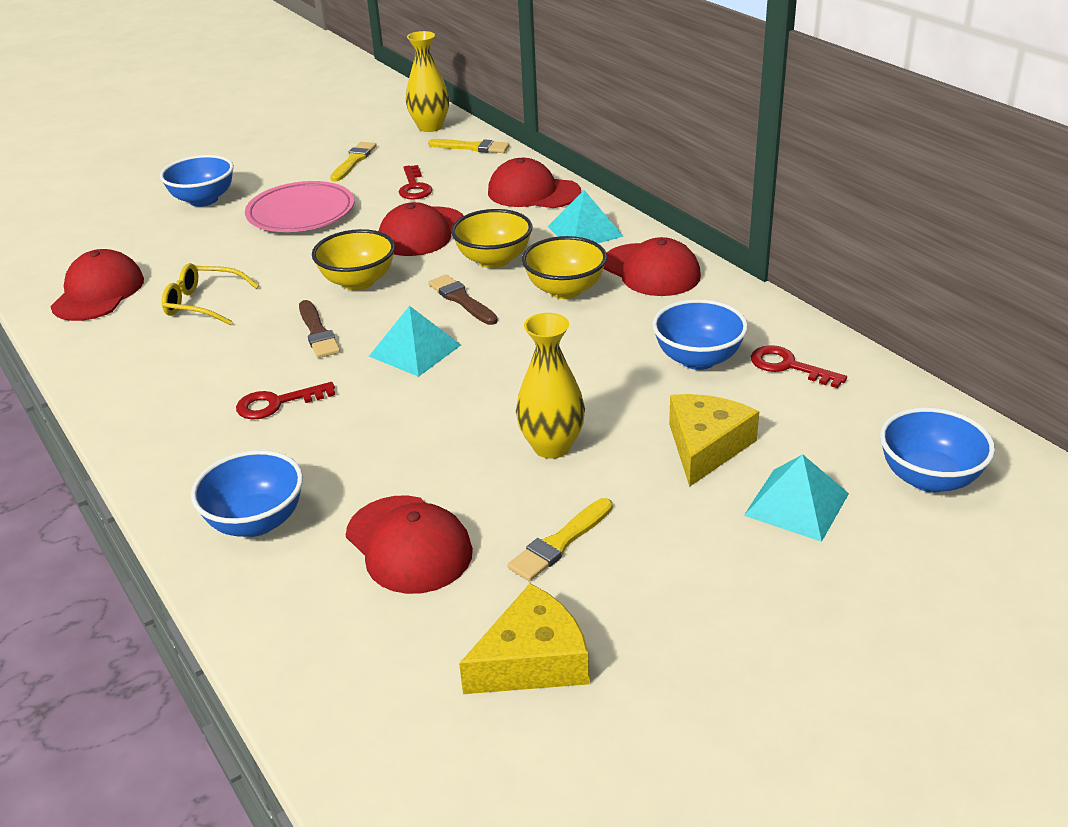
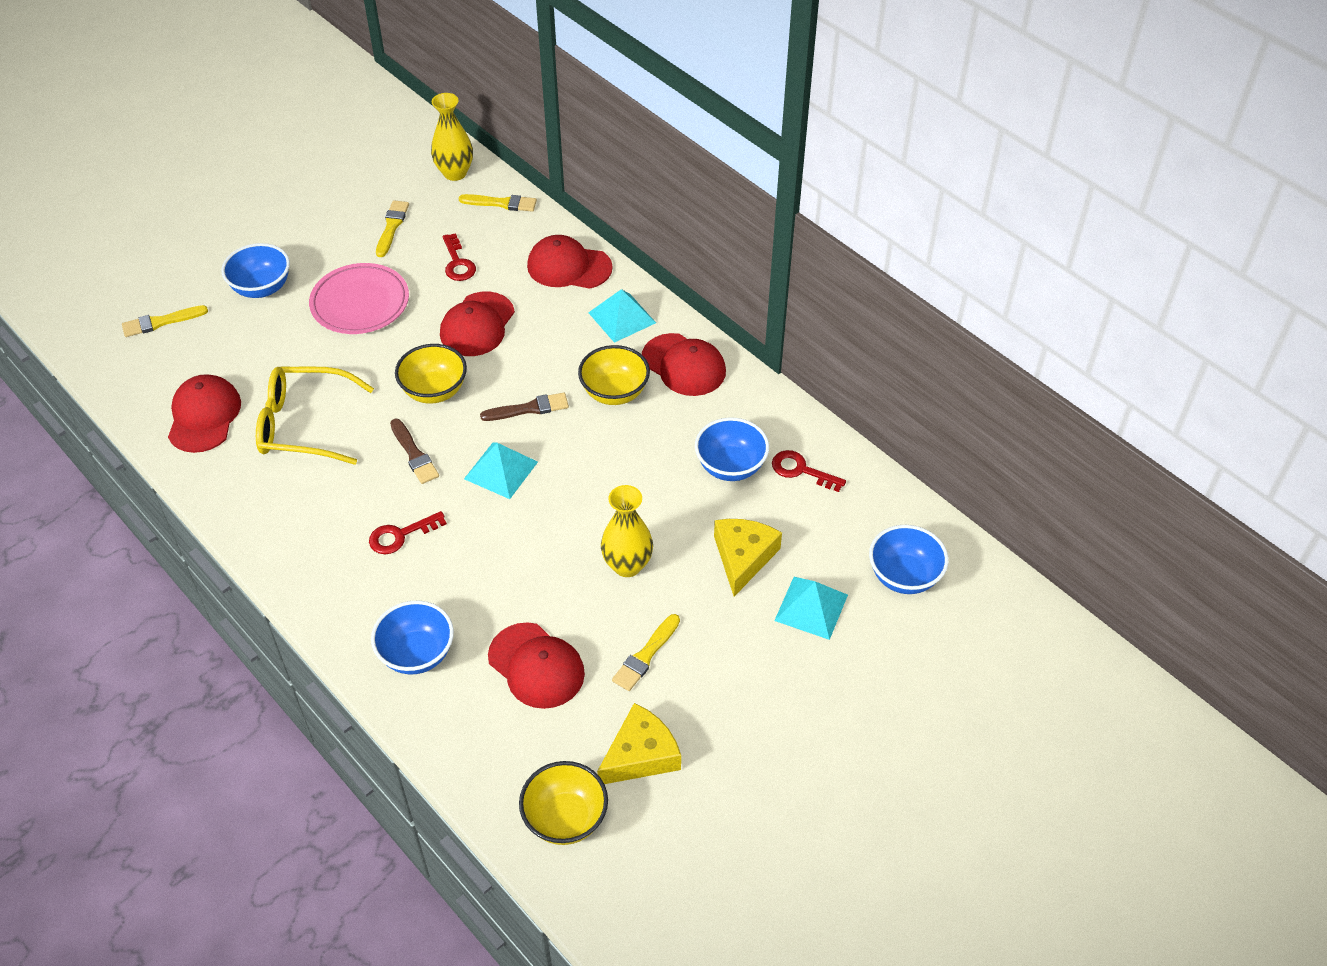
camera: 10 degrees left, 15 degrees up
(89, 221) = (161, 322): none -> yellow brush
(203, 303) = (304, 425): yellow glasses -> yellow glasses, size x1.59
(462, 300) = (529, 409): brown brush -> brown brush turned 120 degrees clockwise
(494, 260) = (548, 358): yellow bowl -> yellow bowl (565, 818)

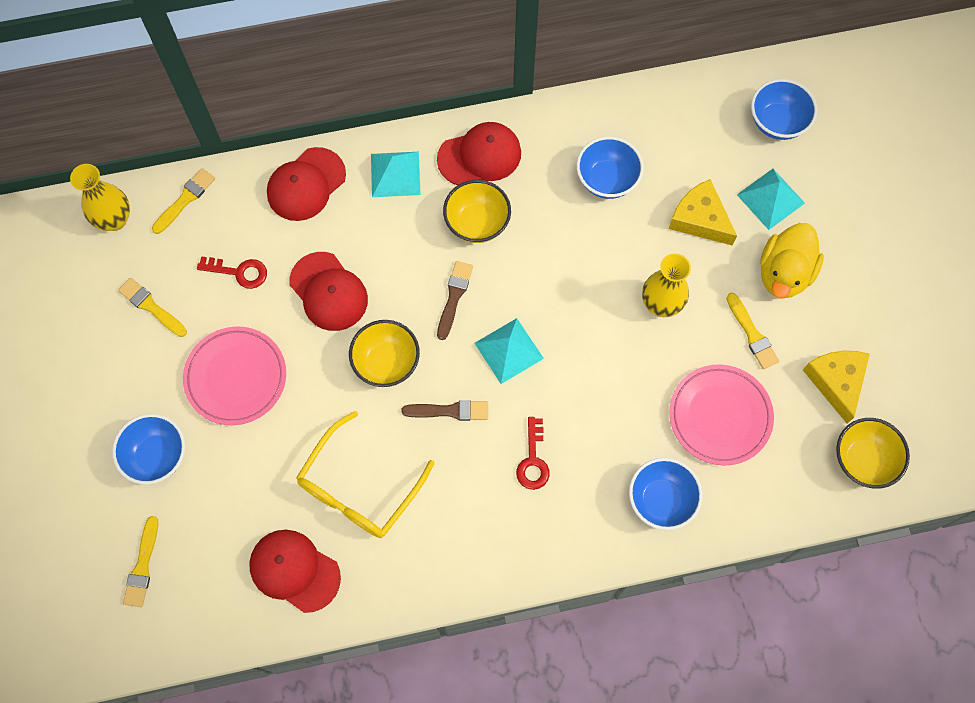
camera: 60 degrees left, 20 degrees up
(536, 666) = (720, 416): red cap -> pink plate
(734, 655) = (784, 273): none -> yellow duck
(801, 470) = (640, 133): red key -> none

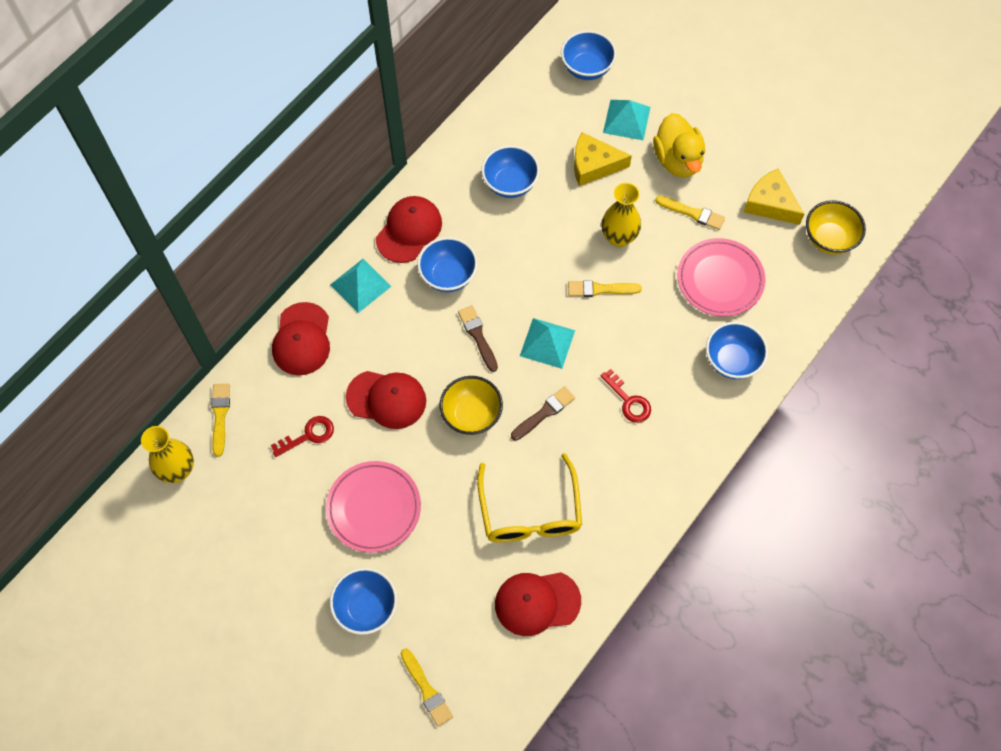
camera: 40 degrees left, 5 degrees down
(151, 307) = (264, 509): yellow brush -> yellow brush (600, 289)
(477, 223) = (448, 276): yellow bowl -> blue bowl

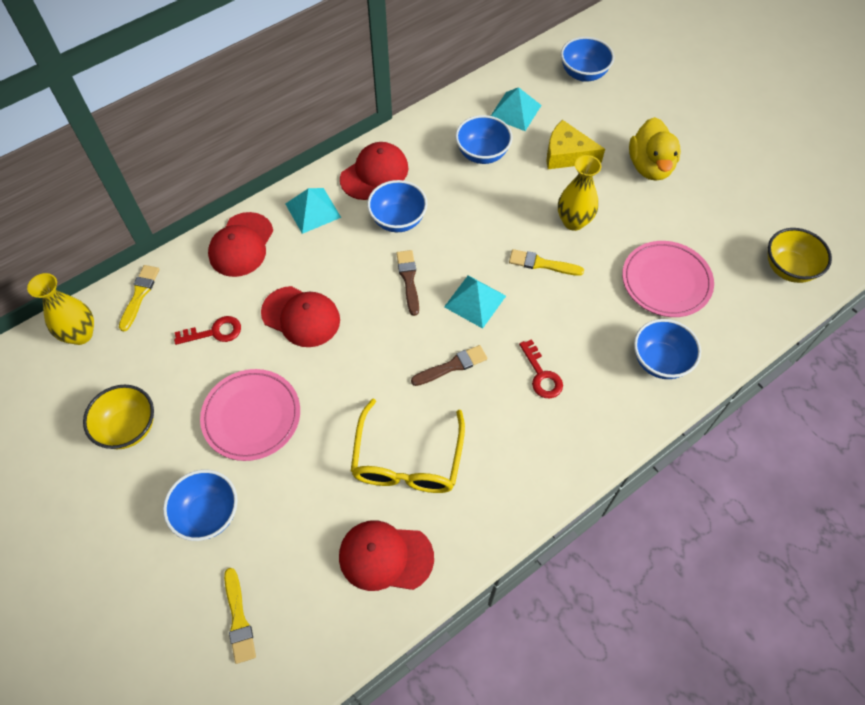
camera: 15 degrees right, 5 degrees down
(471, 415) = (378, 351): yellow bowl -> yellow bowl (128, 428)
(626, 120) = (609, 123): turquoise pyramid -> turquoise pyramid (515, 111)
(692, 213) = (653, 215): yellow brush -> none
(770, 204) = (734, 223): yellow cheese -> none

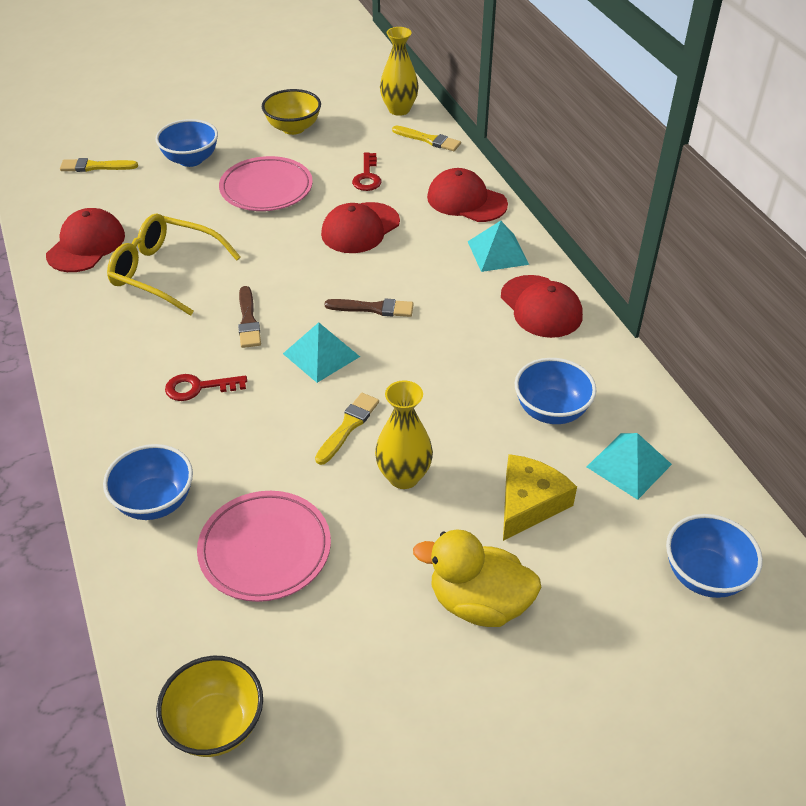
camera: 105 degrees right, 15 degrees down
(398, 220) = (462, 314): blue bowl -> none

